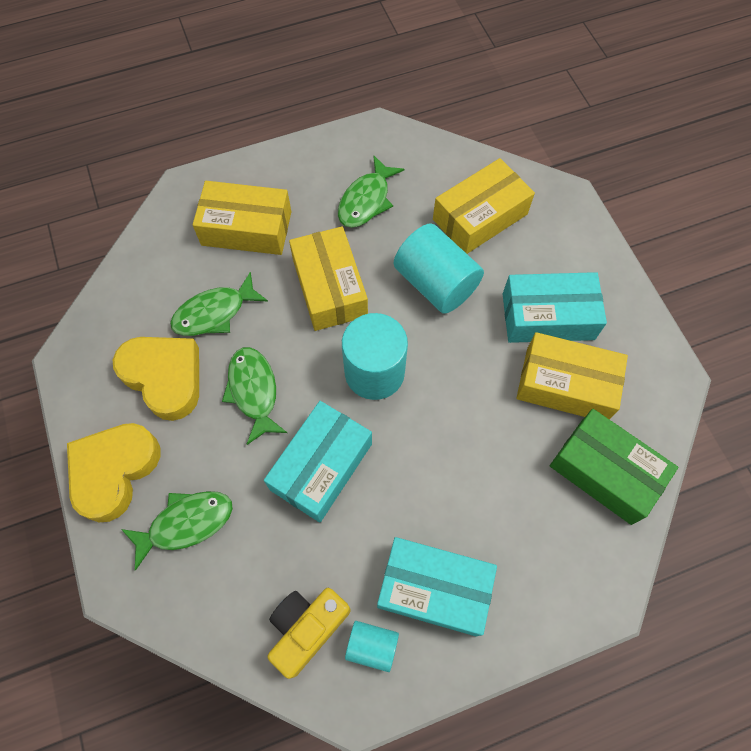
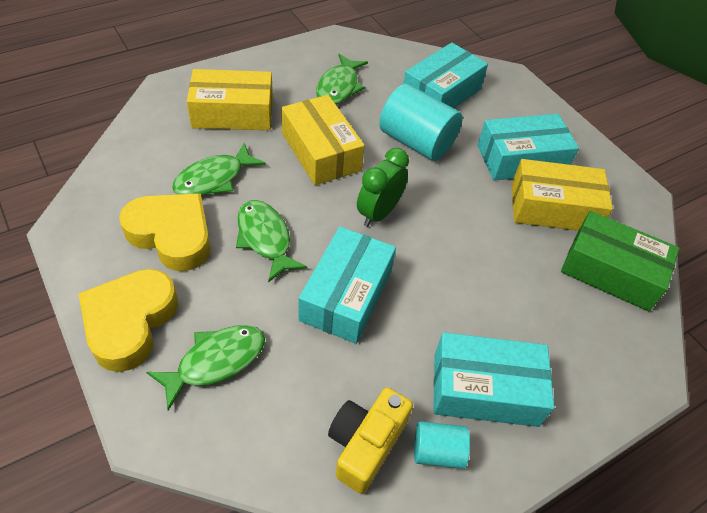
camera: 15 degrees left, 15 degrees down
(374, 372) = (379, 213): turquoise cylinder -> green clock
(480, 217) = (441, 93): yellow box -> turquoise box

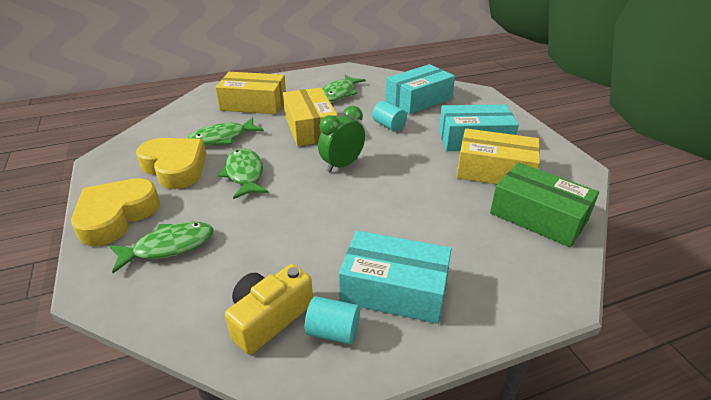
camera: 15 degrees right, 15 degrees down
(346, 295) = (295, 213): turquoise box -> none
(416, 142) = (389, 126): turquoise cylinder -> turquoise cylinder, size x0.53

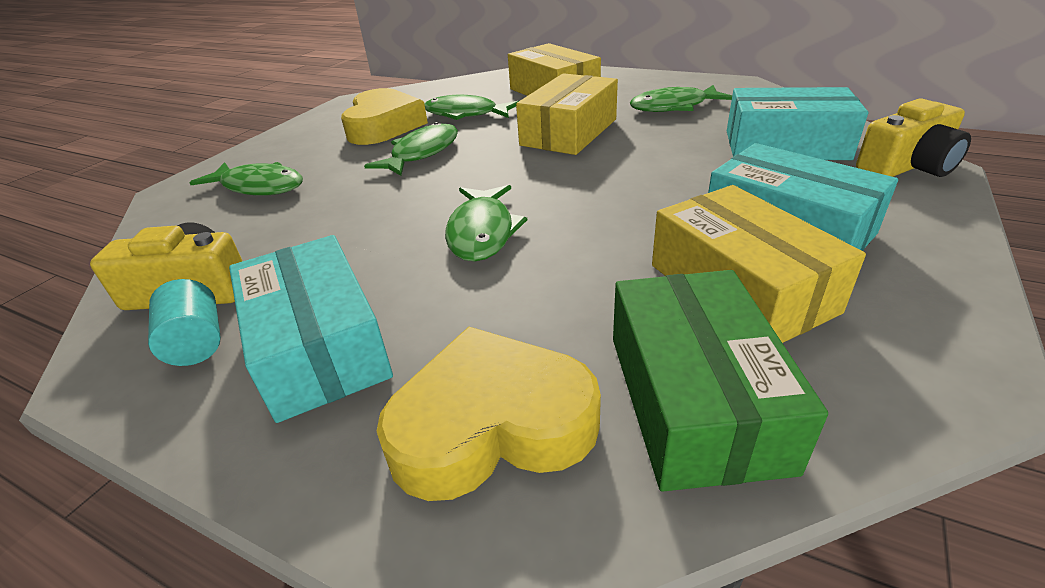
camera: 50 degrees right, 0 degrees up
(116, 216) = (279, 147): yellow heart -> yellow heart (492, 424)
(342, 165) = (529, 183): green clock -> none
(366, 200) = (482, 232): none -> green fish
(389, 126) = (674, 162): turquoise cylinder -> none
(471, 94) = (908, 166): none -> yellow camera

